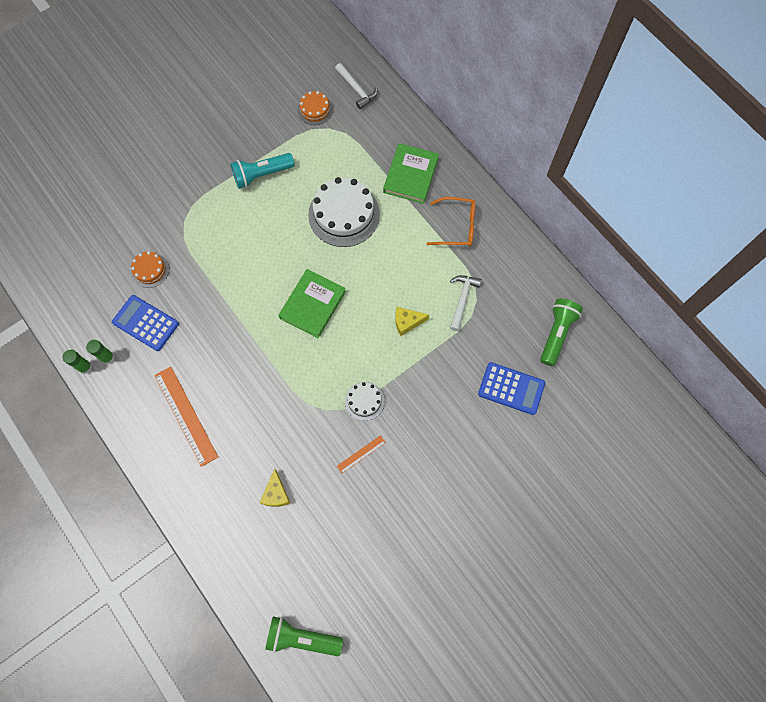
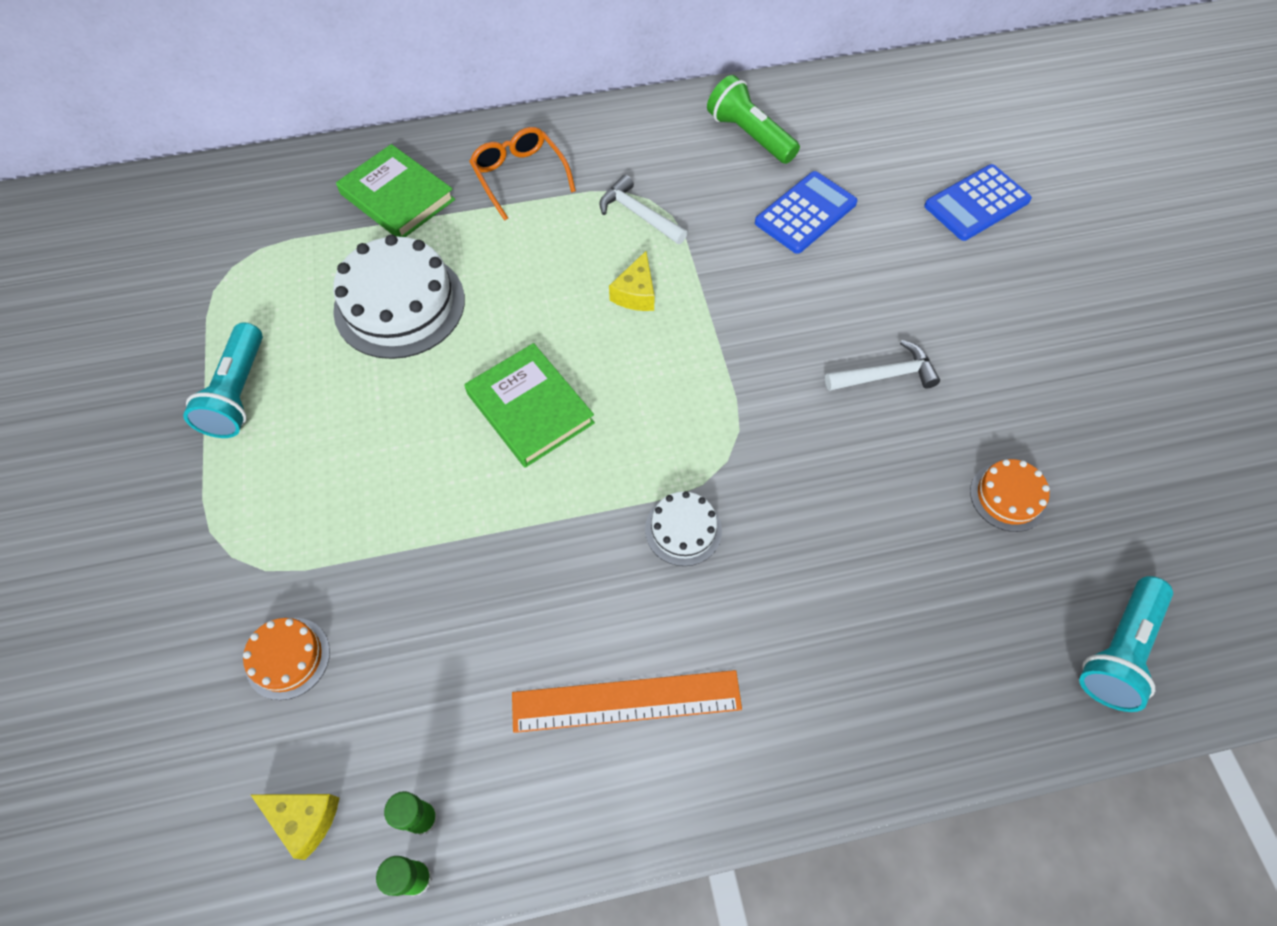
camera: 65 degrees left, 10 degrees down
(145, 323) = (393, 709): blue calculator -> blue calculator (976, 203)
(276, 493) = (844, 595): yellow cheese -> yellow cheese (304, 819)
(302, 638) = (1118, 651): green flashlight -> turquoise flashlight
(315, 110) = (183, 273): orange cake -> orange cake (1008, 497)
(357, 89) = (197, 206): white hammer -> white hammer (886, 375)
(361, 454) = (826, 438): orange ruler -> none
(364, 401) = (737, 399): white cake -> white cake (683, 530)
(457, 226) = (519, 176): orange glasses -> orange glasses turned 60 degrees counterclockwise

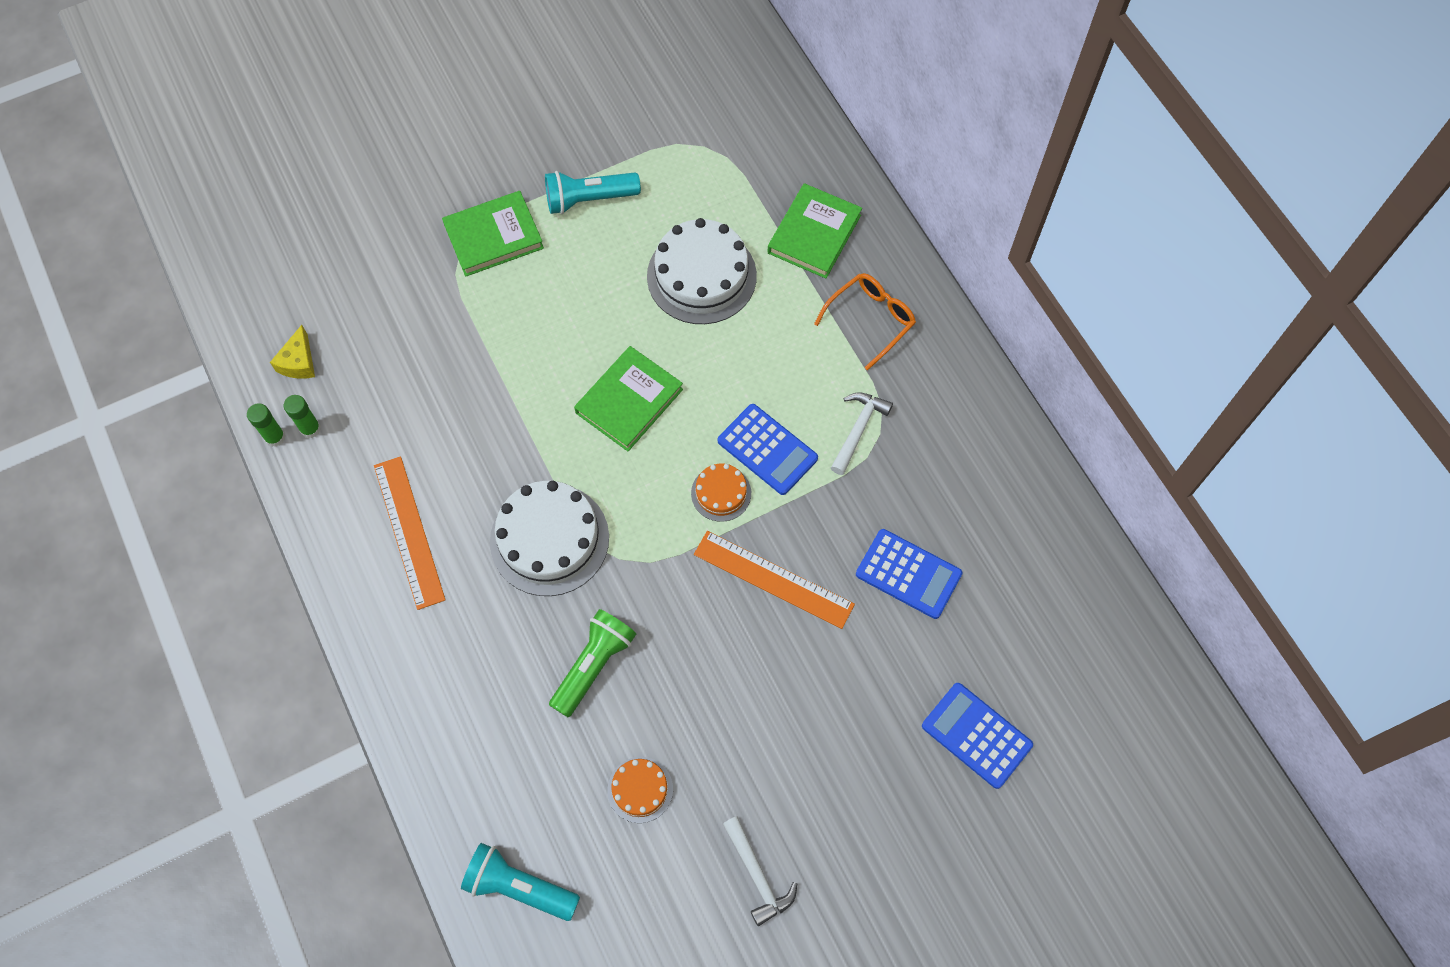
camera: 75 degrees right, 5 degrees up
(233, 511) = (494, 237): none -> green book
(288, 658) = (397, 312): orange cake -> orange cake (721, 493)
(636, 293) = (767, 450): yellow cheese -> blue calculator
(683, 530) = (549, 539): white cake -> white cake, size x1.94
(749, 135) = (994, 504): green flashlight -> green flashlight (594, 665)
(786, 321) = (773, 579): none -> orange ruler
(886, 375) = (738, 673): white hammer -> white hammer (758, 875)

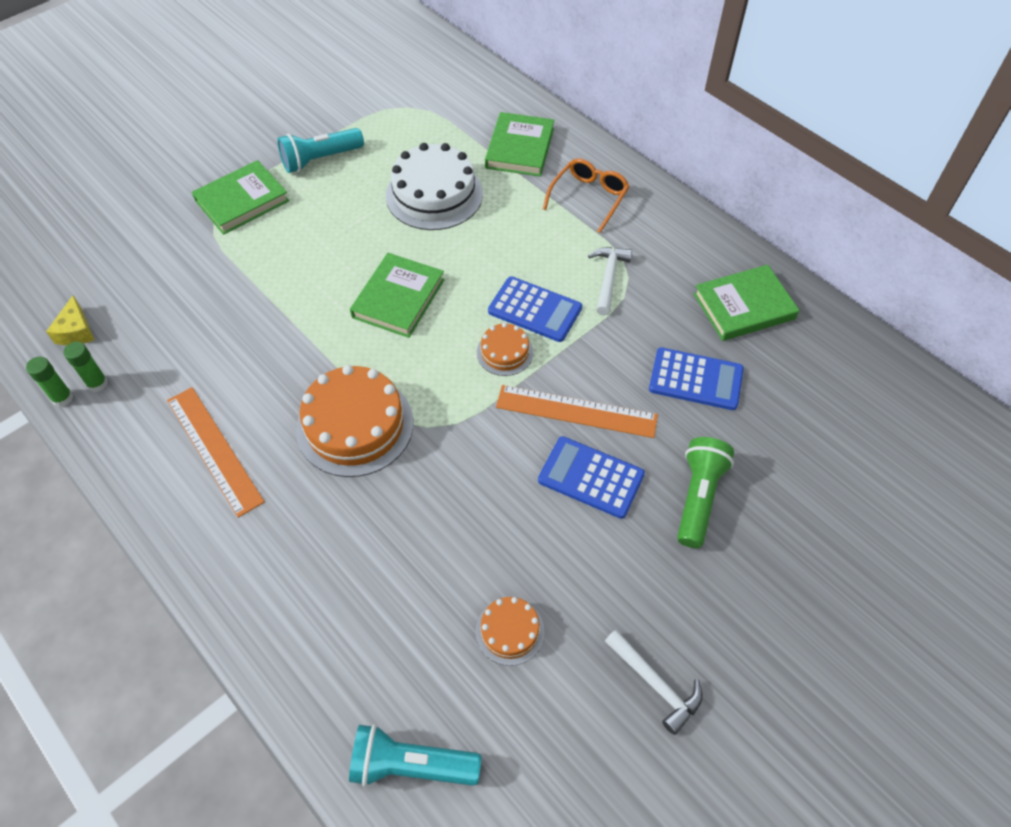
camera: 15 degrees left, 10 degrees down
(549, 539) = (355, 425): white cake -> orange cake
(594, 665) = (429, 526): green flashlight -> green flashlight (698, 497)
(976, 735) = (811, 499): blue calculator -> blue calculator (591, 477)
(992, 500) = (744, 306): none -> green book

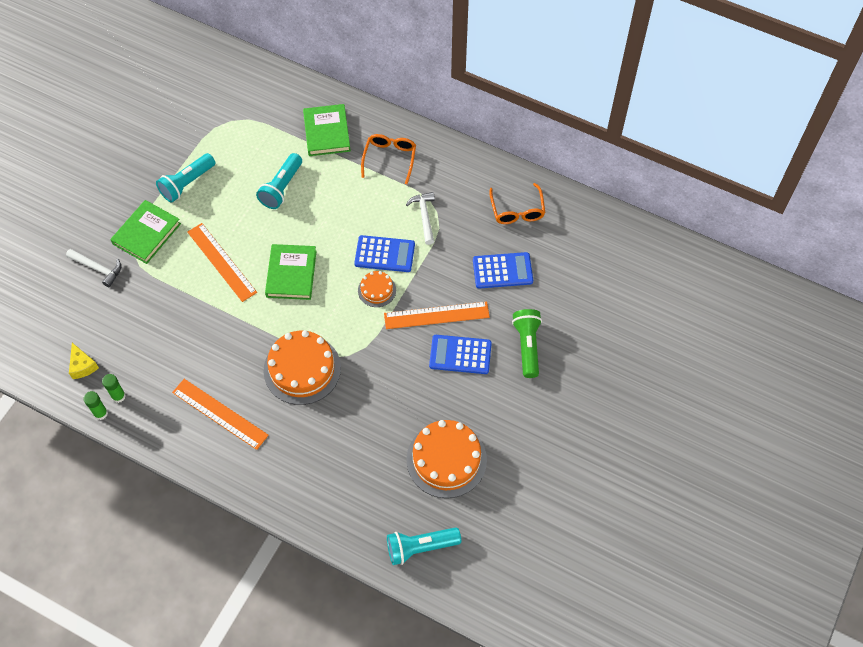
camera: 20 degrees left, 5 degrees up
(316, 258) = (222, 262): none -> orange ruler
(434, 194) = (281, 188): white cake -> turquoise flashlight
(510, 631) = (446, 459): orange cake -> orange cake, size x1.94
(656, 684) = (537, 460): white hammer -> white hammer (98, 268)
(744, 306) = (517, 210): green book -> orange glasses

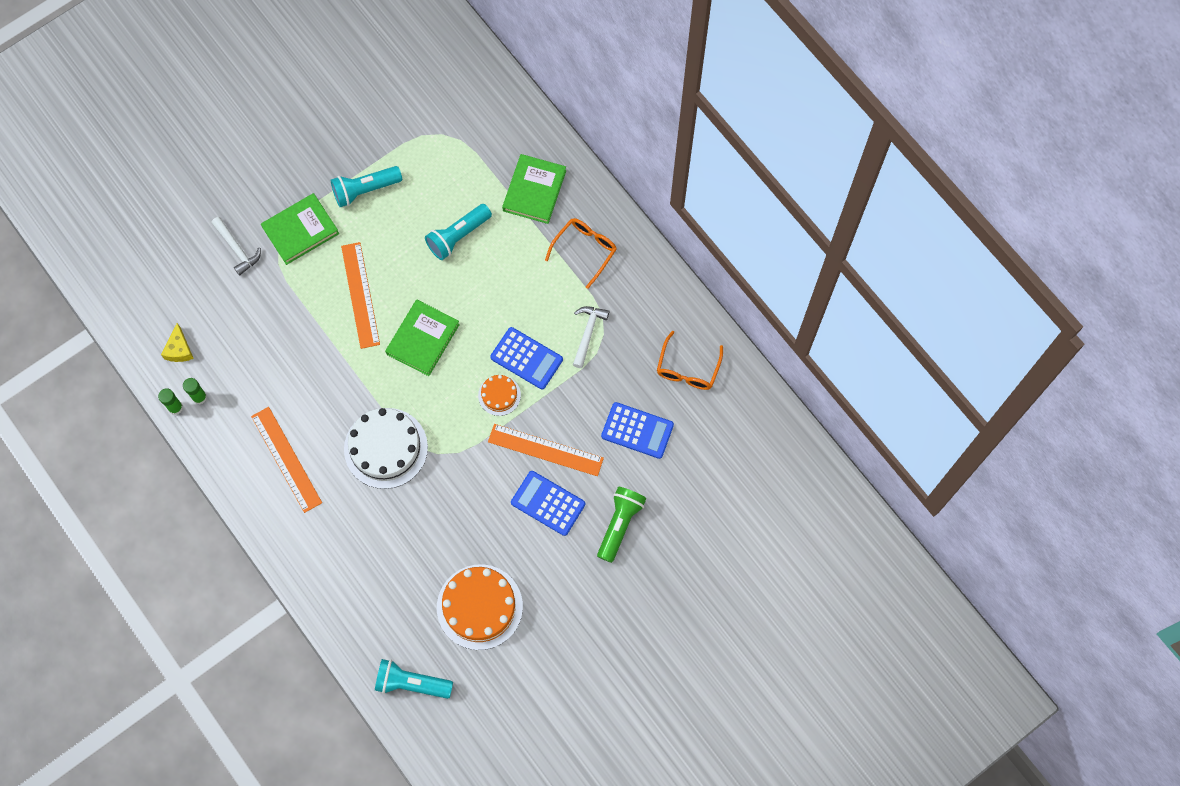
camera: 25 degrees right, 10 degrees up
(302, 369) = (386, 448): orange cake -> white cake

